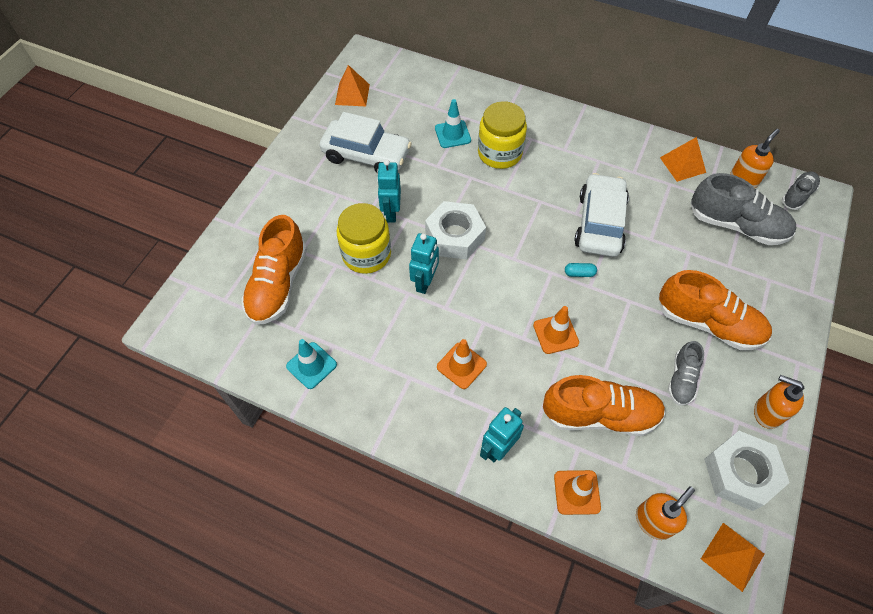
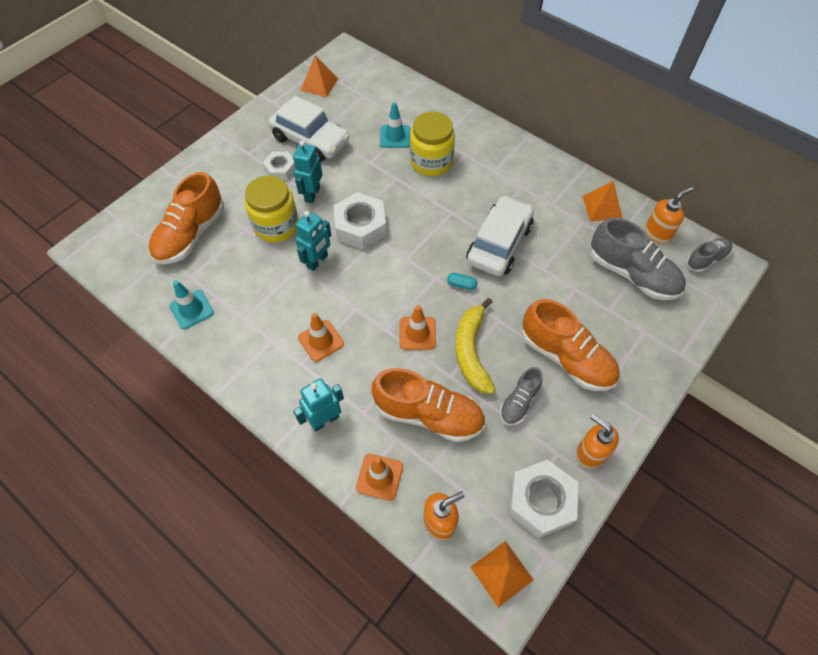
camera: 15 degrees right, 0 degrees up
(347, 193) = (281, 169): none -> white nut
(615, 339) = (471, 351): none -> yellow banana

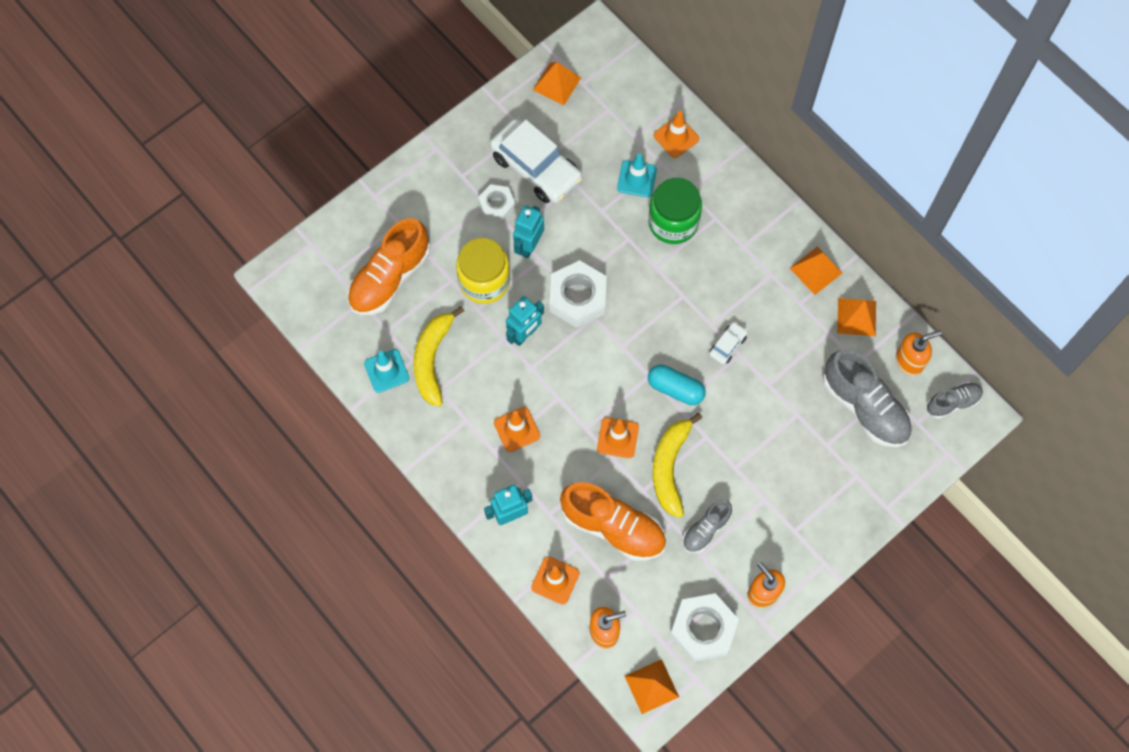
camera: 10 degrees right, 10 degrees up
(234, 293) = (432, 359): none -> yellow banana
(421, 106) = (676, 137): none -> orange traffic cone
(431, 162) = (673, 222): yellow jar -> green jar
(461, 284) = (675, 389): turquoise capsule -> turquoise capsule, size x1.83
(499, 244) = (727, 345): white car -> white car, size x0.45
(558, 179) = (816, 270): none -> orange pyramid
(566, 357) = (766, 491): orange shoe -> none

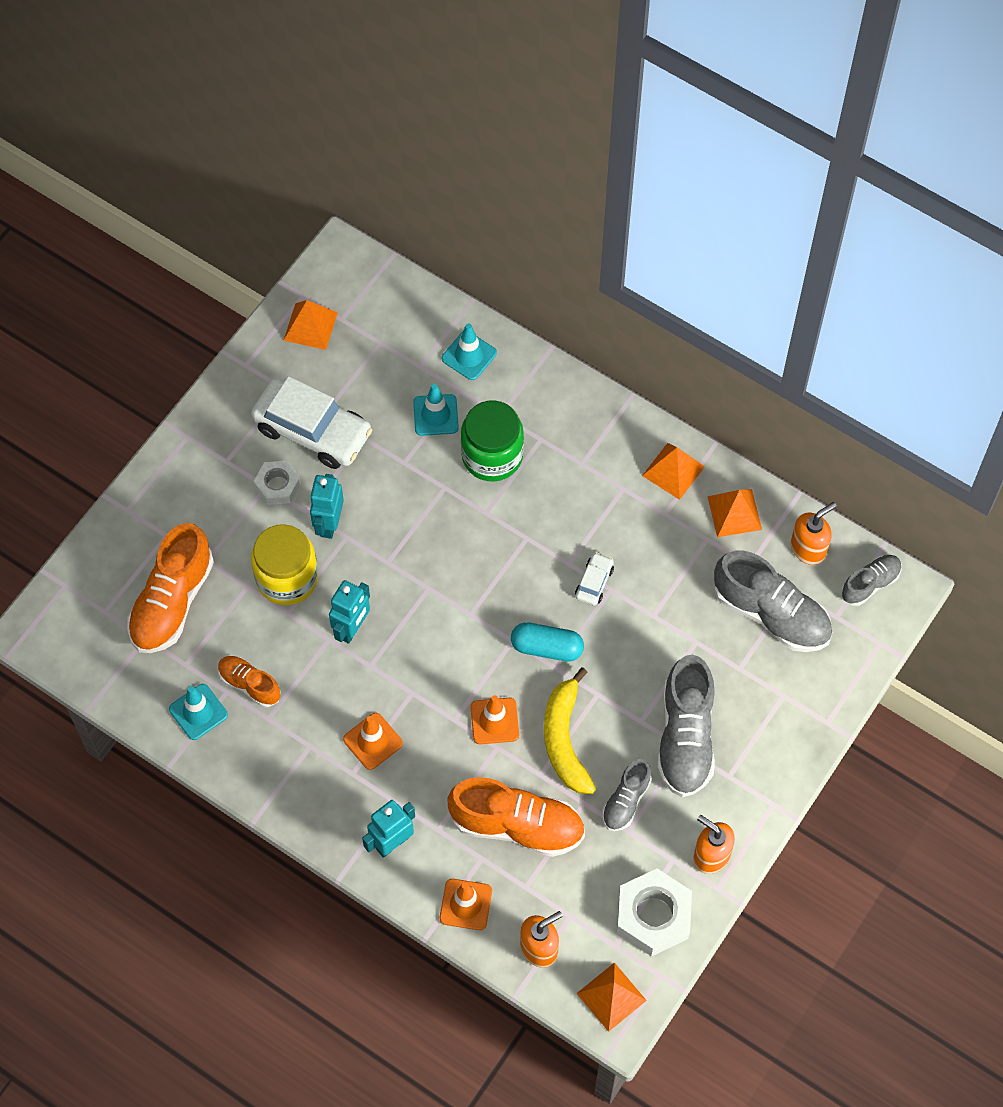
camera: 15 degrees left, 5 degrees down
(432, 359) = (249, 684): yellow banana -> orange shoe
(577, 298) = (403, 570): white nut -> none
(676, 137) = (469, 356): orange traffic cone -> turquoise traffic cone
(768, 490) = (685, 737): none -> grey shoe

